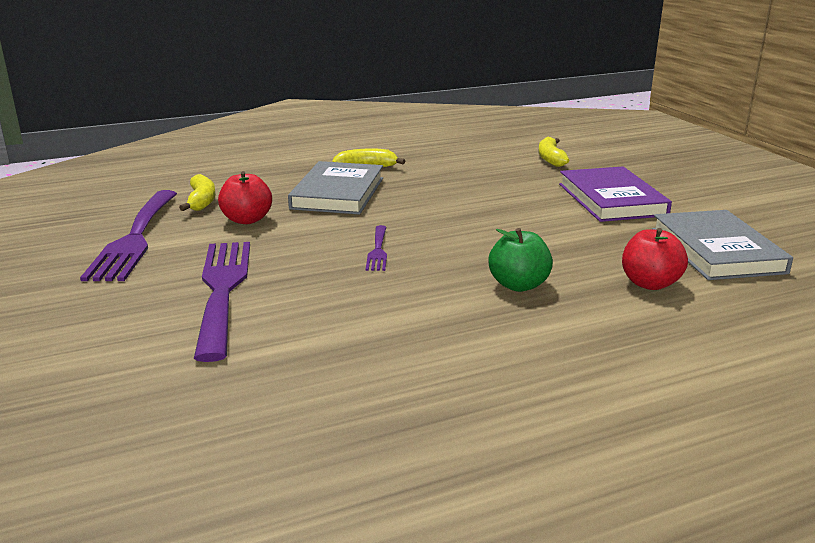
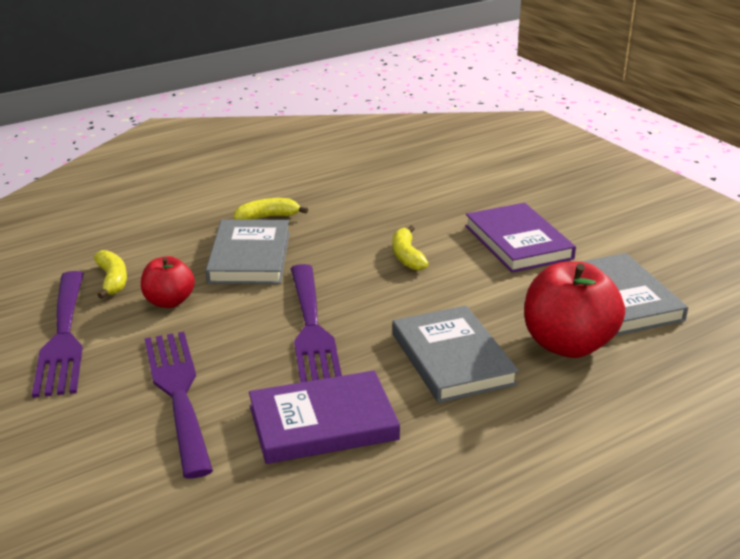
camera: 10 degrees left, 5 degrees up
(361, 327) = (323, 422): none -> purple book
(378, 250) = (312, 329): purple fork -> purple fork, size x2.15
(518, 285) = (452, 358): green apple -> grey book
(550, 159) = (450, 191): yellow banana -> yellow banana (407, 256)
(650, 283) = (568, 345): red apple -> red apple, size x1.72

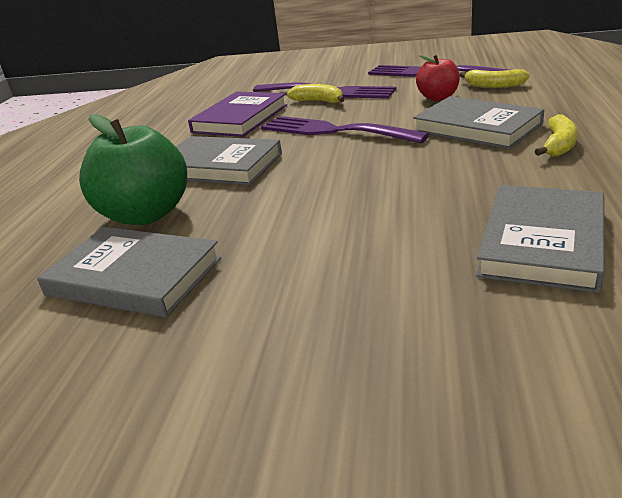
camera: 135 degrees right, 0 degrees up
(407, 256) = (386, 190): yellow banana -> yellow banana (318, 101)
(415, 195) = (542, 242): none -> grey book
(518, 242) = (324, 266): purple book -> none
(568, 345) = (146, 215): red apple -> green apple

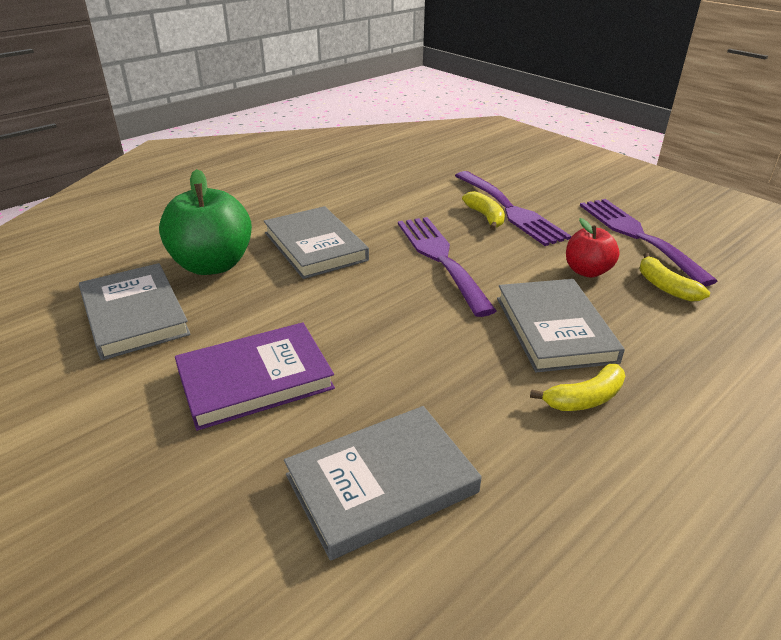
camera: 35 degrees right, 5 degrees up
(240, 119) = (402, 203): purple book -> purple book (255, 379)

